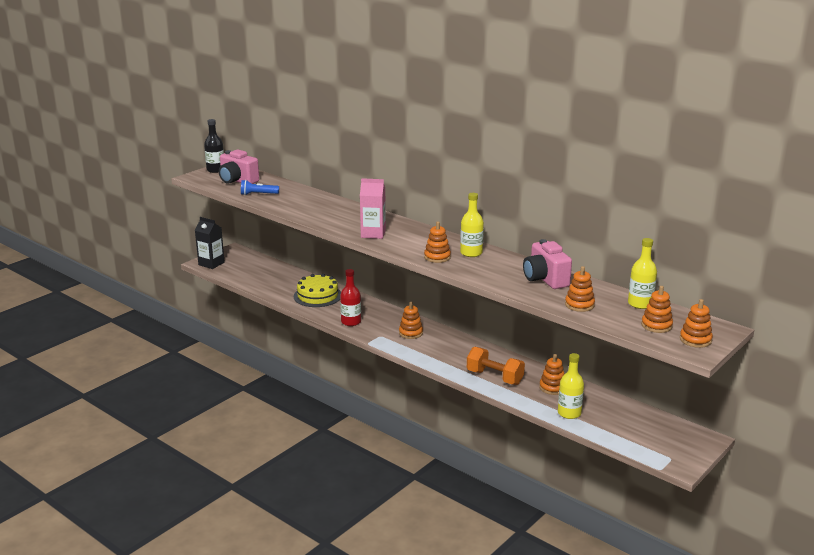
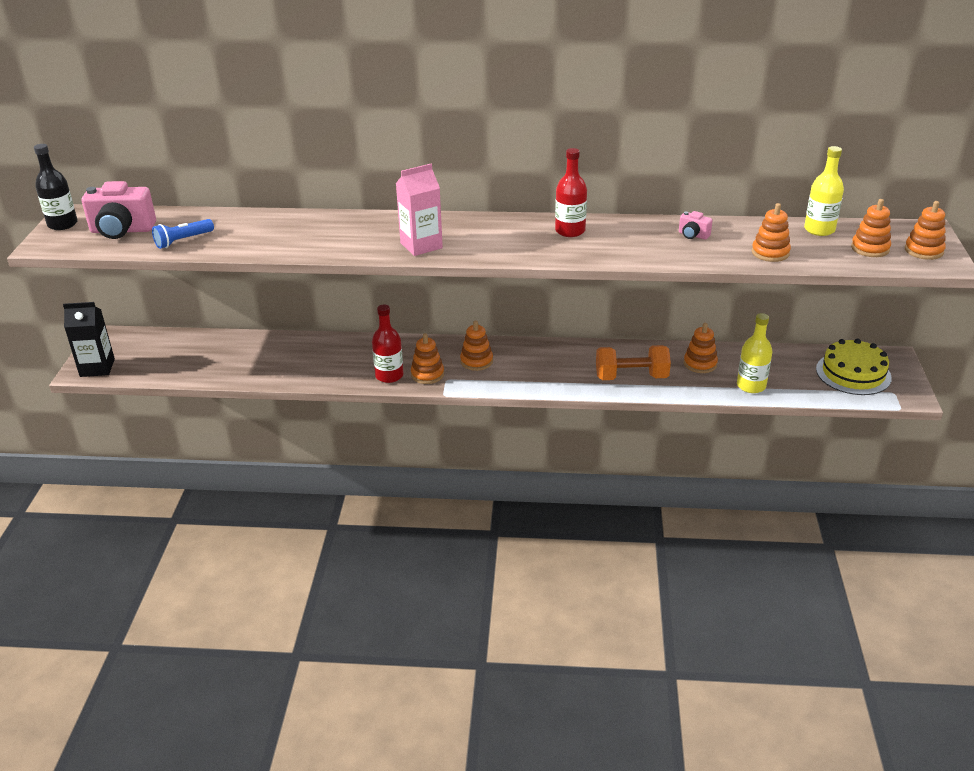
camera: 35 degrees left, 10 degrees up
(317, 296) = (304, 357): yellow cake -> yellow cake (853, 373)
(437, 257) = (542, 250): orange stacking toy -> orange stacking toy (427, 374)
(471, 253) = (570, 231): yellow bottle -> red bottle
(545, 279) = (693, 235): pink camera -> pink camera, size x0.48

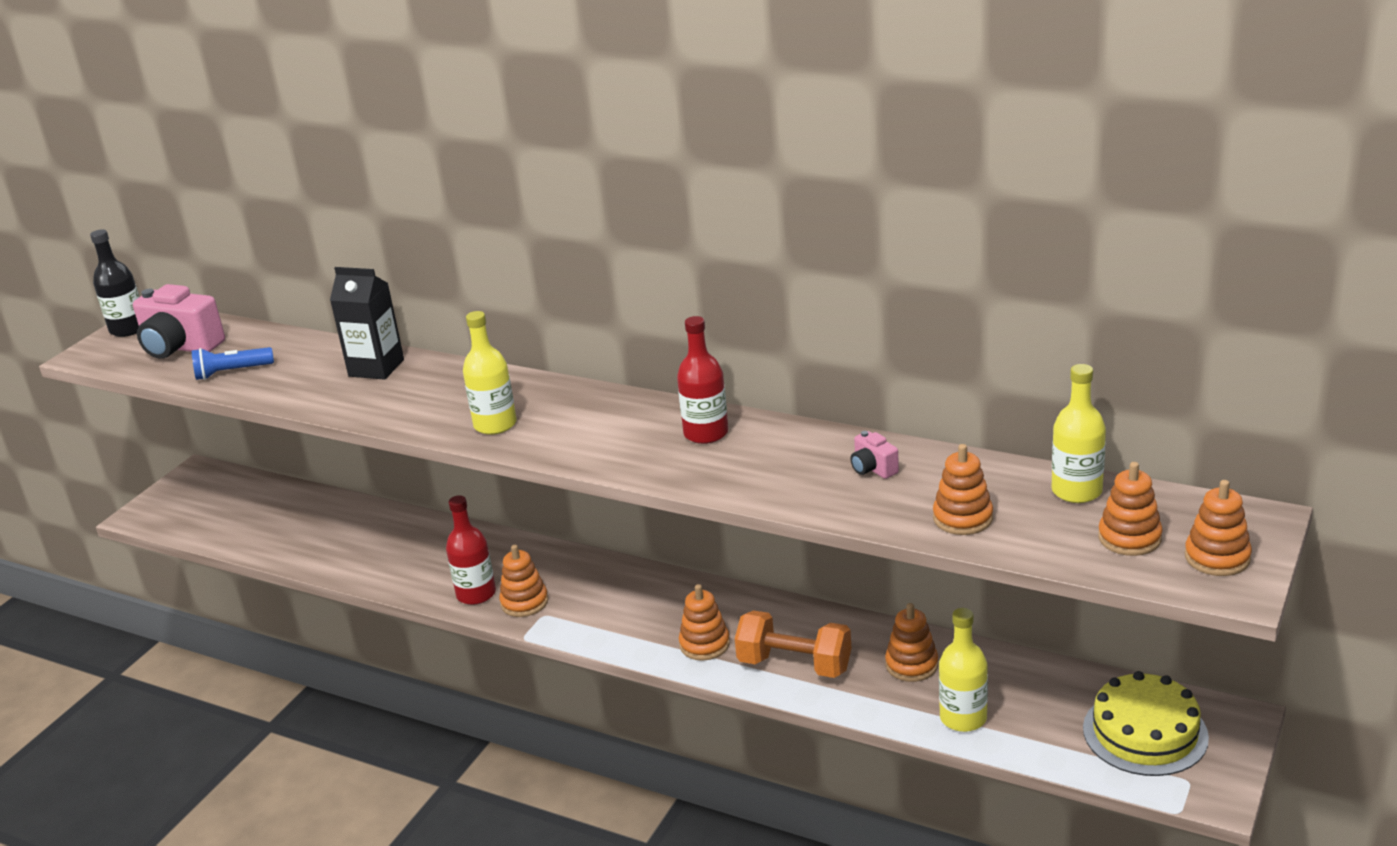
camera: 25 degrees right, 5 degrees down
(97, 368) = (159, 514): black carton -> black carton (376, 368)
(421, 245) = (495, 424): pink carton -> yellow bottle
(476, 361) = (601, 595): orange stacking toy -> orange stacking toy (704, 644)

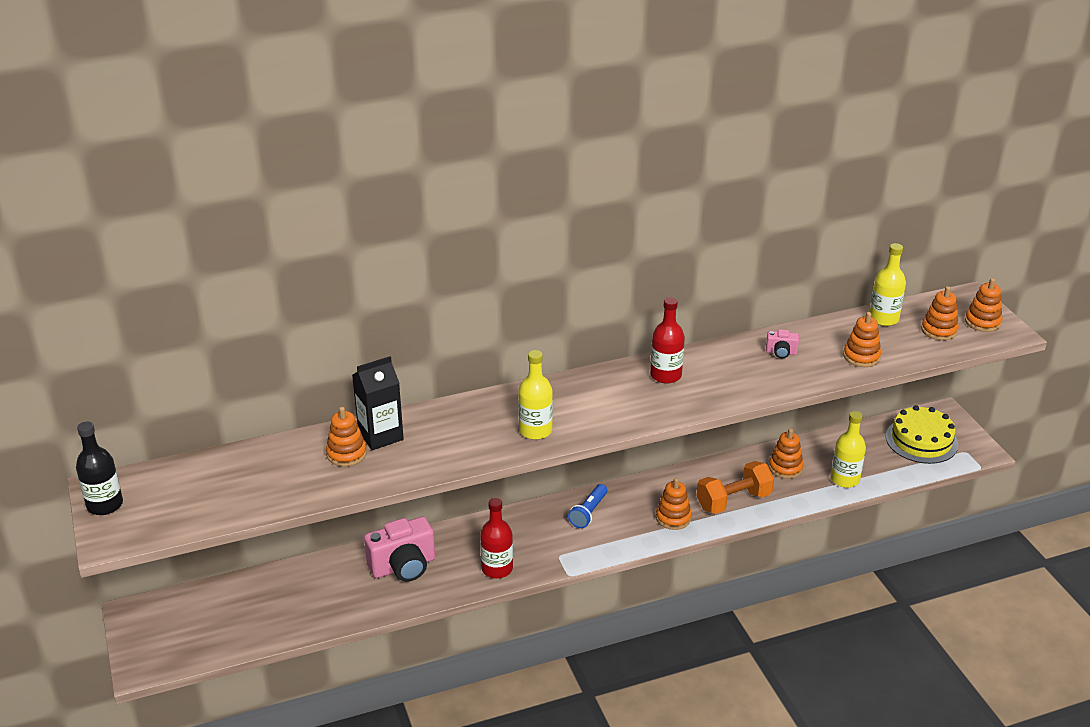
camera: 50 degrees left, 5 degrees up
(180, 347) = (187, 495): pink camera -> pink camera (403, 566)
(232, 372) = (272, 490): blue flashlight -> blue flashlight (588, 512)
(524, 602) = (535, 556): orange stacking toy -> orange stacking toy (346, 454)

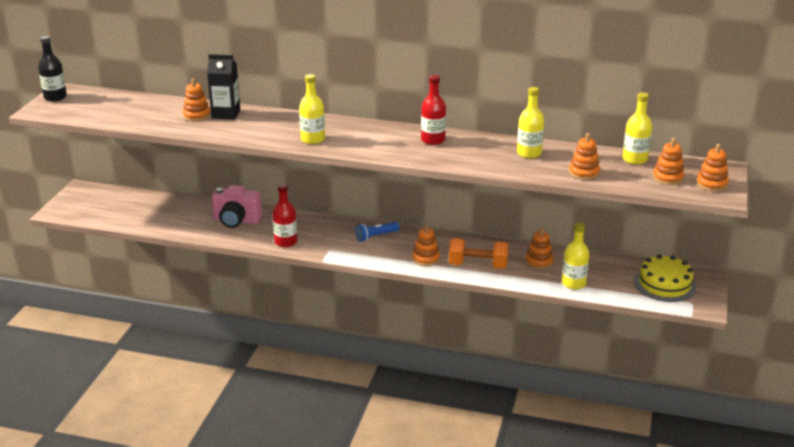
camera: 35 degrees right, 5 degrees down
(781, 352) = (529, 153): pink camera -> yellow bottle

